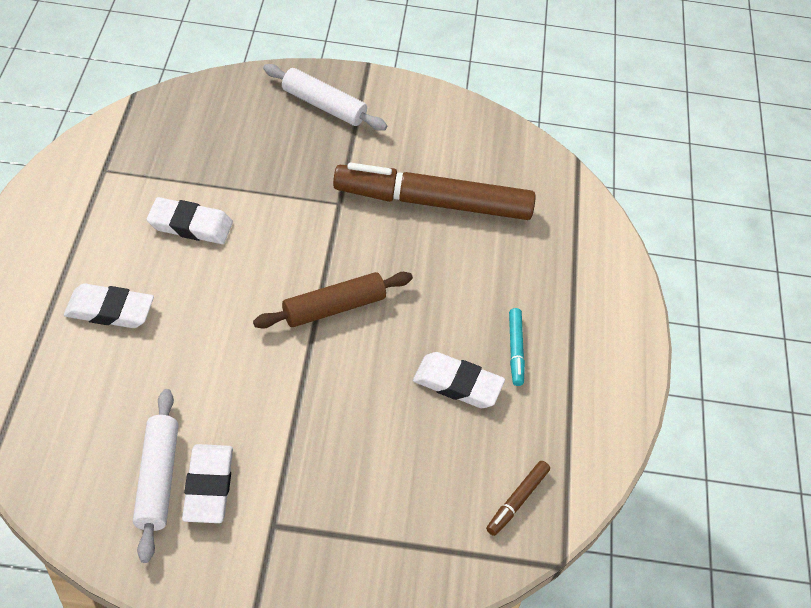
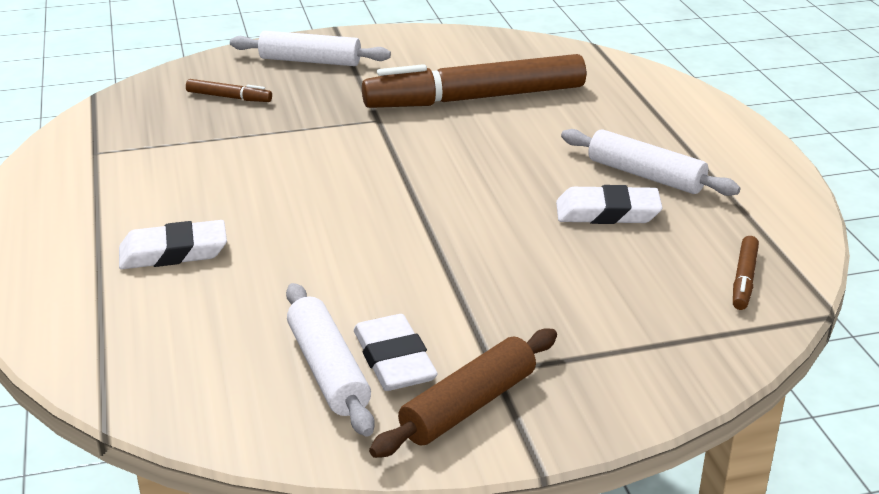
camera: 15 degrees left, 20 degrees down
(190, 225) = (224, 169): white eraser -> none
(236, 133) = (229, 97): none -> brown marker
(334, 307) = (431, 191): brown rolling pin -> brown rolling pin (468, 405)
(515, 350) = (645, 175): turquoise marker -> white rolling pin

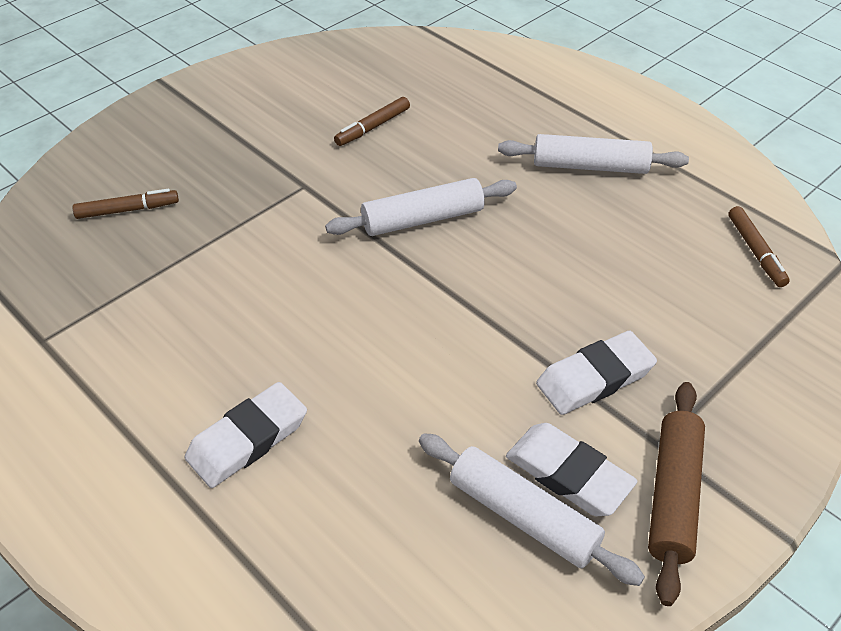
camera: 30 degrees left, 15 degrees up
(310, 61) = (172, 133): white rolling pin -> white rolling pin (423, 219)
(475, 98) = (373, 127): brown marker -> brown marker, size x0.40
(607, 212) = (595, 220): white eraser -> white eraser (595, 378)

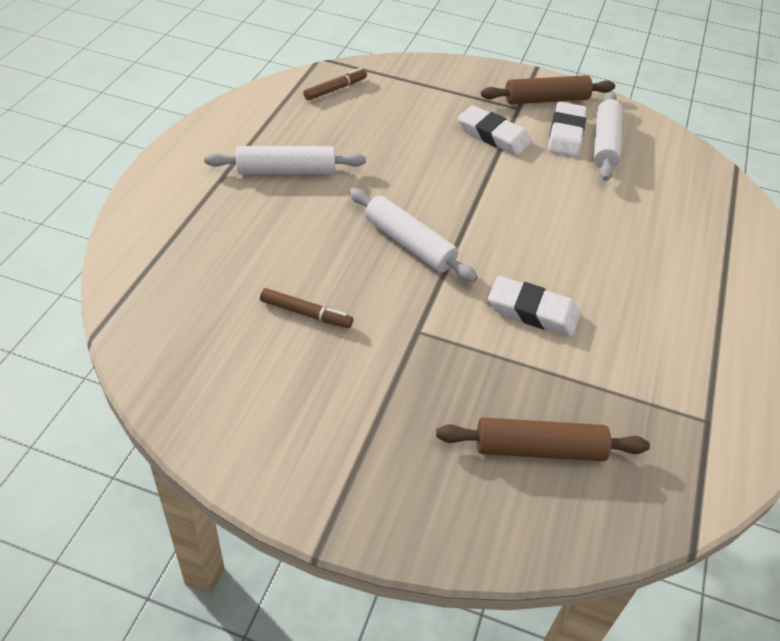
camera: 120 degrees left, 0 degrees up
(127, 210) = (539, 449): brown marker -> brown rolling pin
(247, 439) = (666, 263): white eraser -> white eraser (532, 311)
(590, 166) = (286, 170): white rolling pin -> white rolling pin turned 75 degrees counterclockwise

